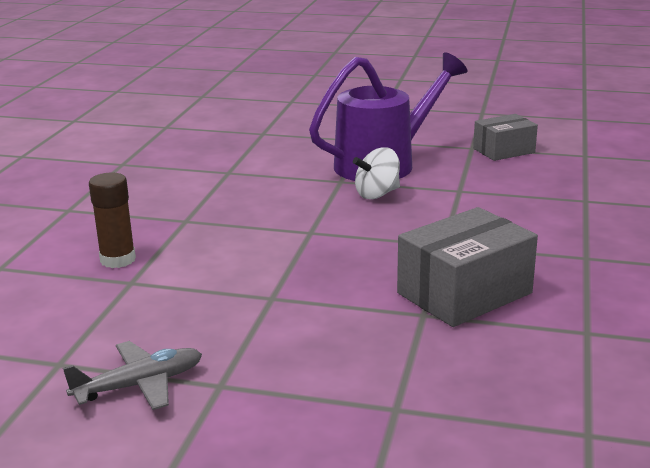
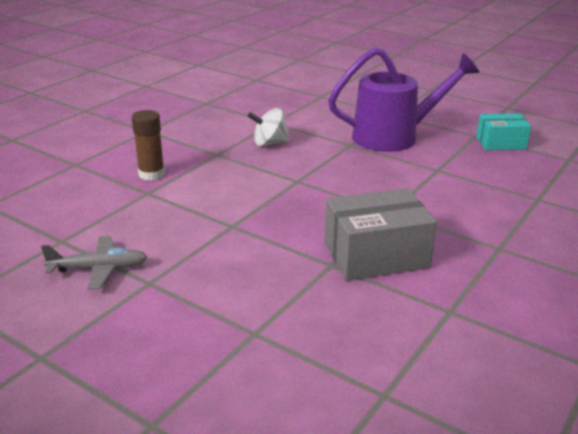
camera: 20 degrees right, 5 degrees up
(377, 194) = (370, 160): white spinning top -> white spinning top (269, 143)
(504, 150) = (501, 143): grey box -> turquoise box

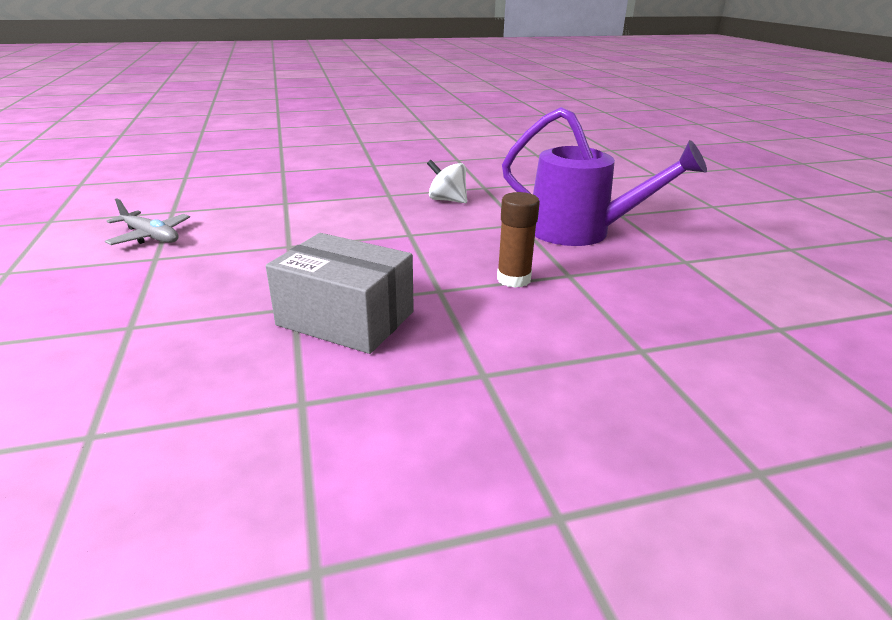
camera: 40 degrees right, 0 degrees up
(151, 174) = (314, 192): brown glue stick -> brown glue stick (513, 279)
(501, 143) = (706, 278): turquoise box -> none

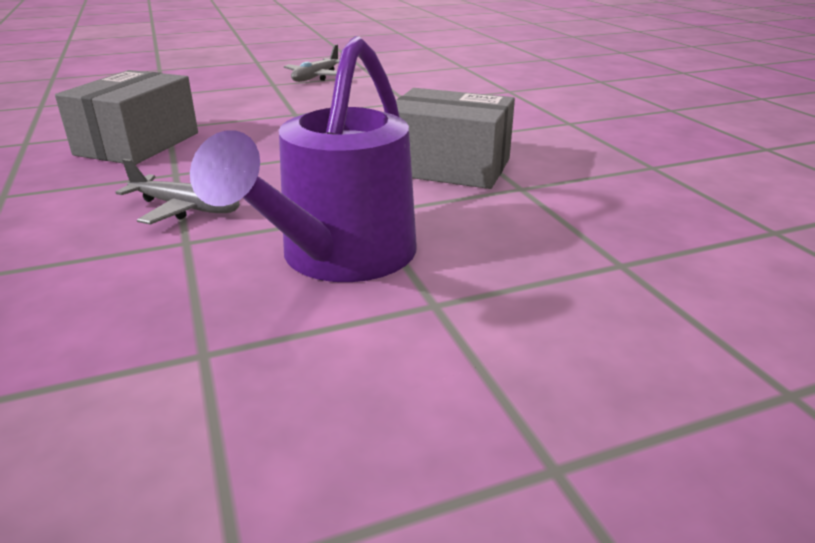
camera: 85 degrees right, 0 degrees up
(447, 200) = (449, 167): white spinning top -> grey box
(513, 279) = (186, 208): brown glue stick -> grey plane

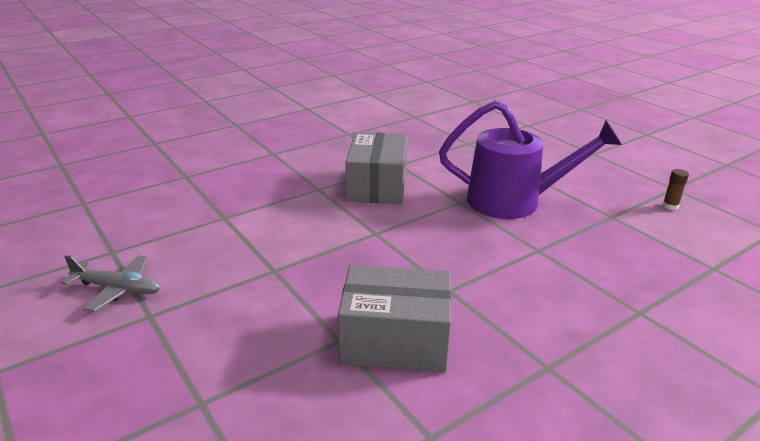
camera: 105 degrees left, 0 degrees up
(156, 490) = (670, 206): none -> brown glue stick
(186, 208) = (499, 264): grey plane -> none

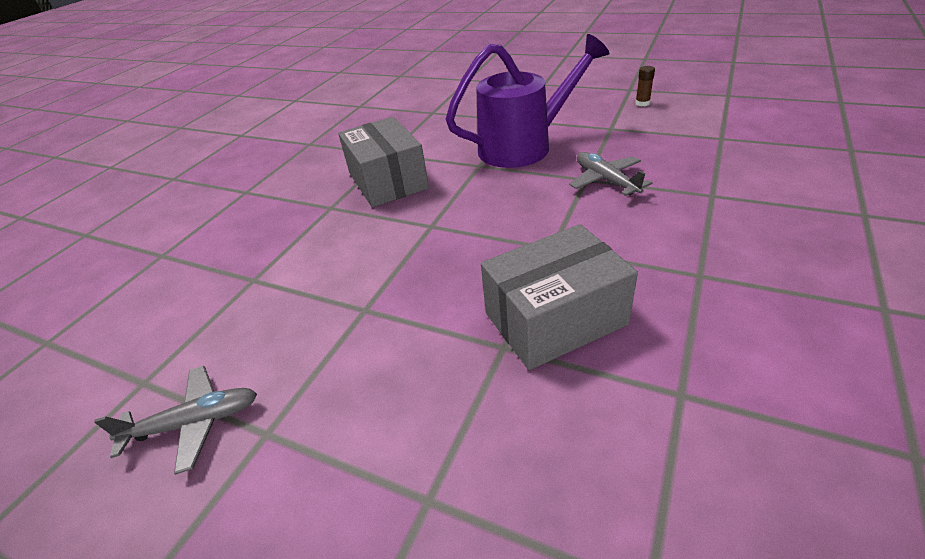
camera: 25 degrees left, 10 degrees up
(554, 259) = (606, 181): none -> grey plane

